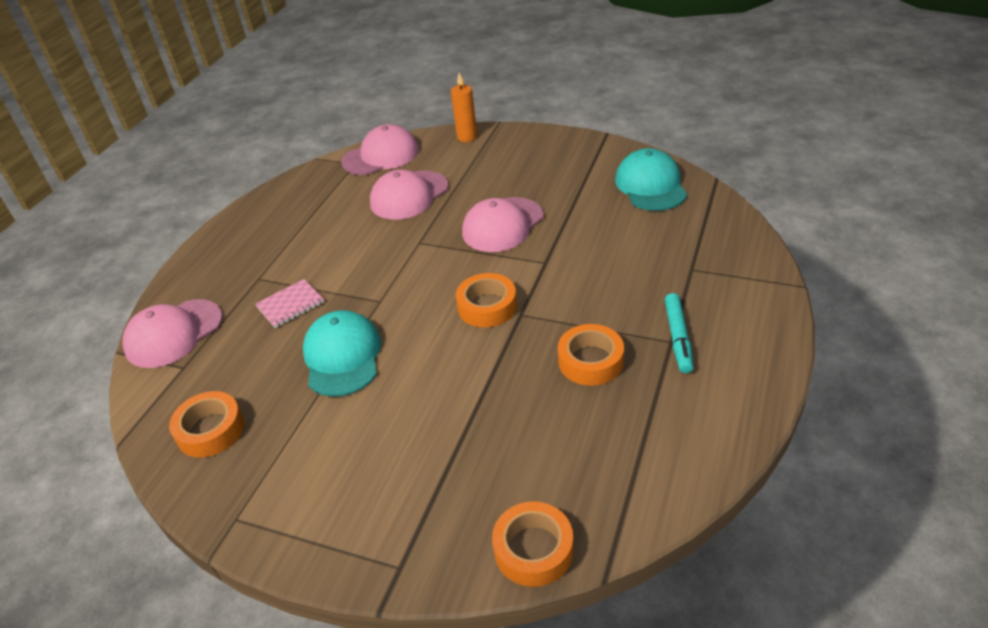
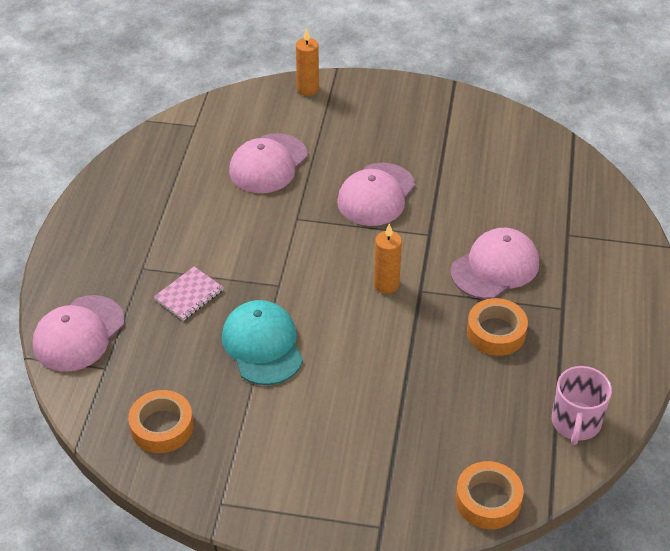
camera: 15 degrees left, 5 degrees up
(381, 156) = (220, 115): pink cap -> pink cap (495, 267)
(487, 306) = (386, 284): orange tape -> orange candle
(650, 185) = (511, 143): turquoise cap -> none
(660, 467) = (576, 423): none -> pink mug
(678, 338) = (568, 304): turquoise marker -> none

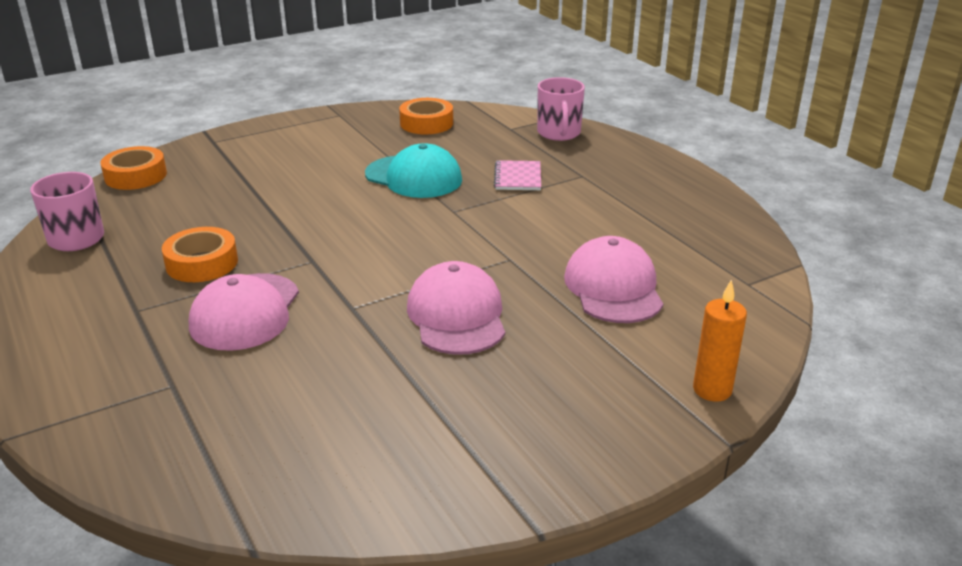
camera: 140 degrees right, 15 degrees down
(79, 333) = (559, 133): pink cap -> pink mug
(386, 284) = (352, 251): orange candle -> none

